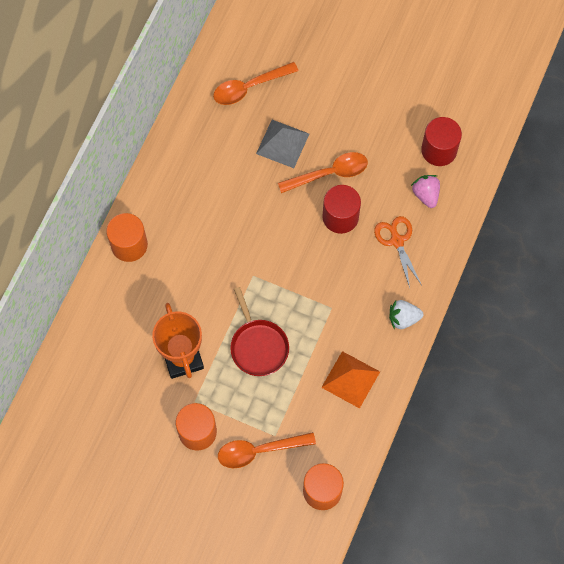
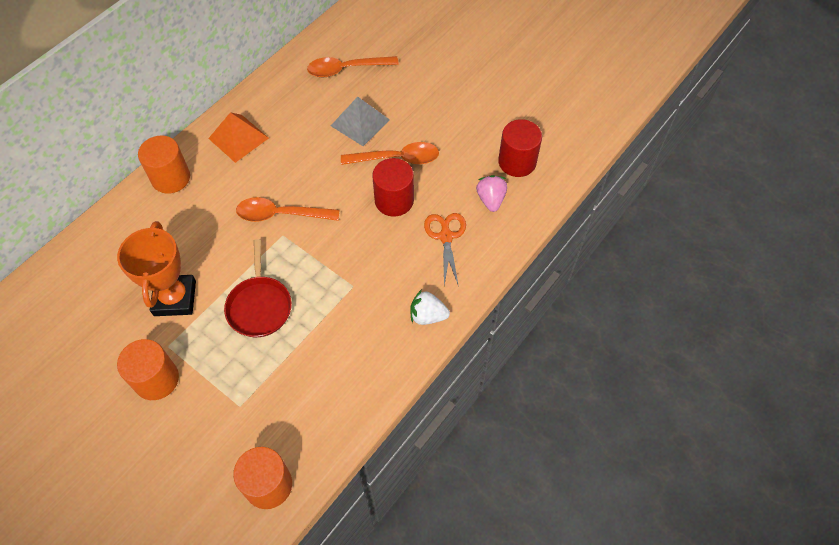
camera: 15 degrees right, 10 degrees down
(259, 450) = (215, 418): orange spoon -> orange spoon (281, 214)
(350, 379) = (347, 366): orange pyramid -> orange pyramid (238, 138)

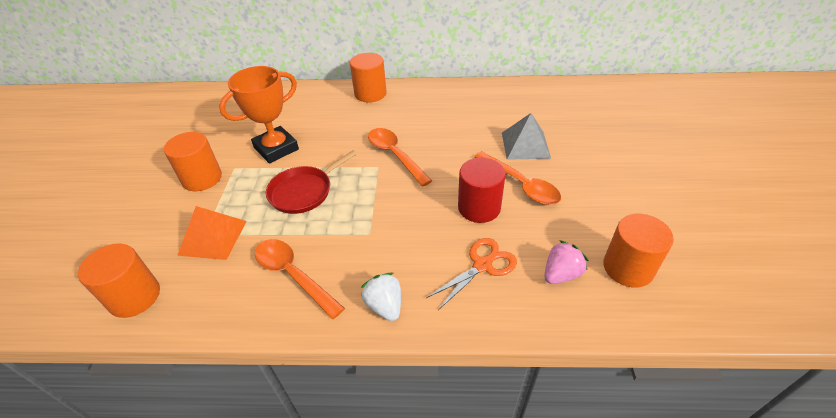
camera: 55 degrees right, 15 degrees down
(238, 138) = (435, 101): orange pyramid -> orange pyramid (212, 237)
(346, 69) = (561, 111): orange spoon -> orange spoon (293, 275)
(517, 162) = (628, 268): red cylinder -> orange cylinder

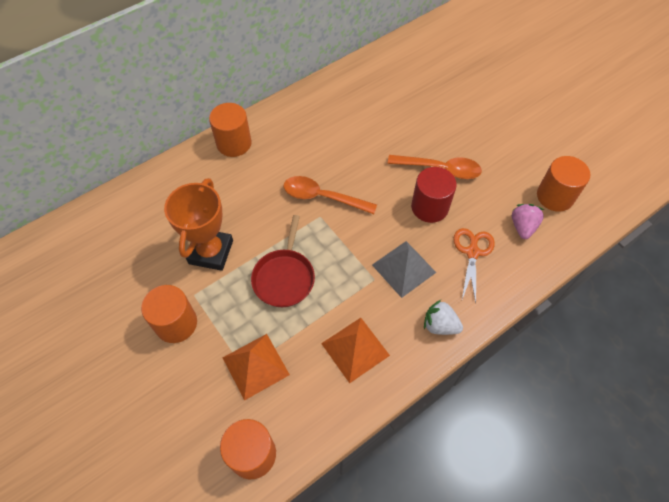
camera: 40 degrees left, 15 degrees up
(293, 275) = (355, 349): orange spoon -> orange pyramid
(525, 145) = (413, 129): grey pyramid -> grey pyramid (404, 268)

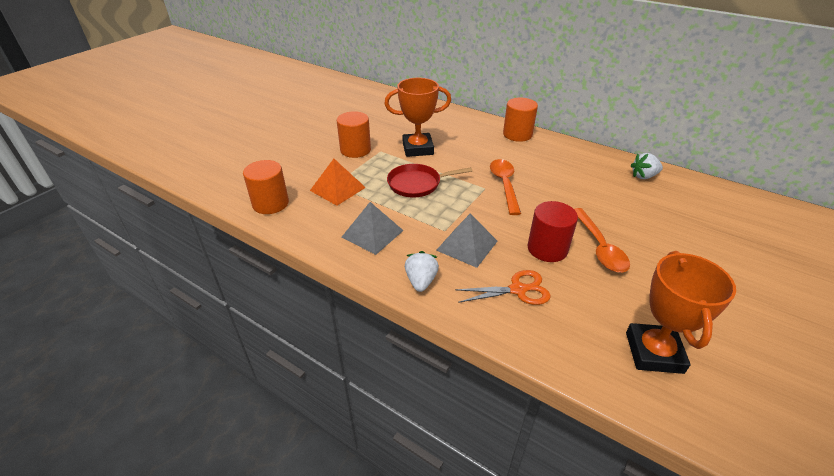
camera: 70 degrees right, 20 degrees down
(355, 349) = (372, 233): orange pyramid -> grey pyramid
(358, 84) = (643, 176): none -> white strawberry
(522, 227) = (583, 327): pink strawberry -> none
(555, 196) = (654, 352): orange cylinder -> orange trophy

